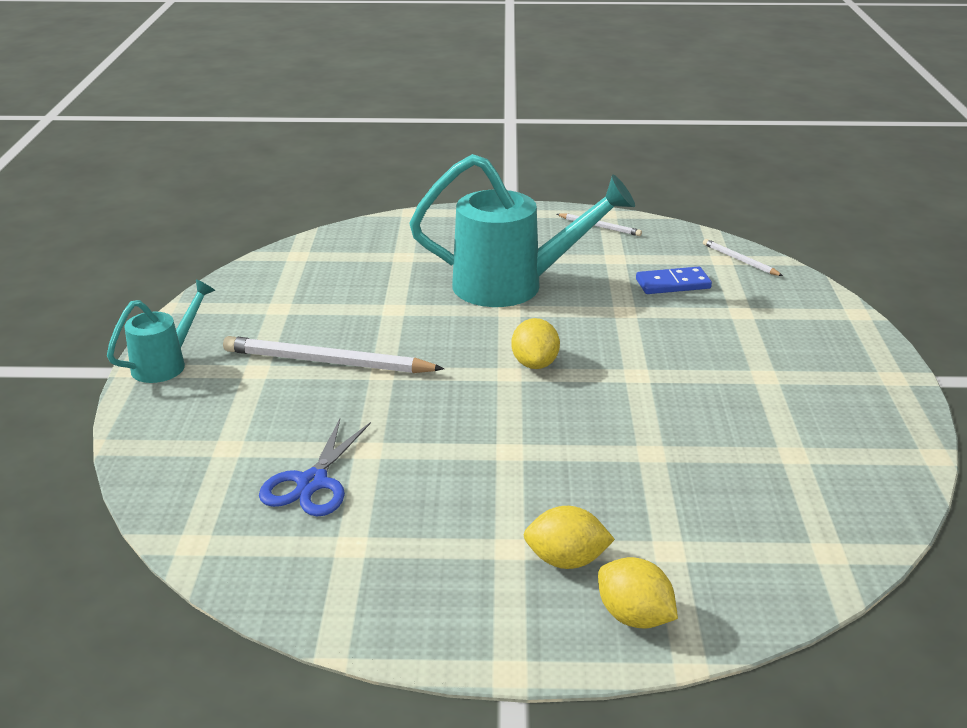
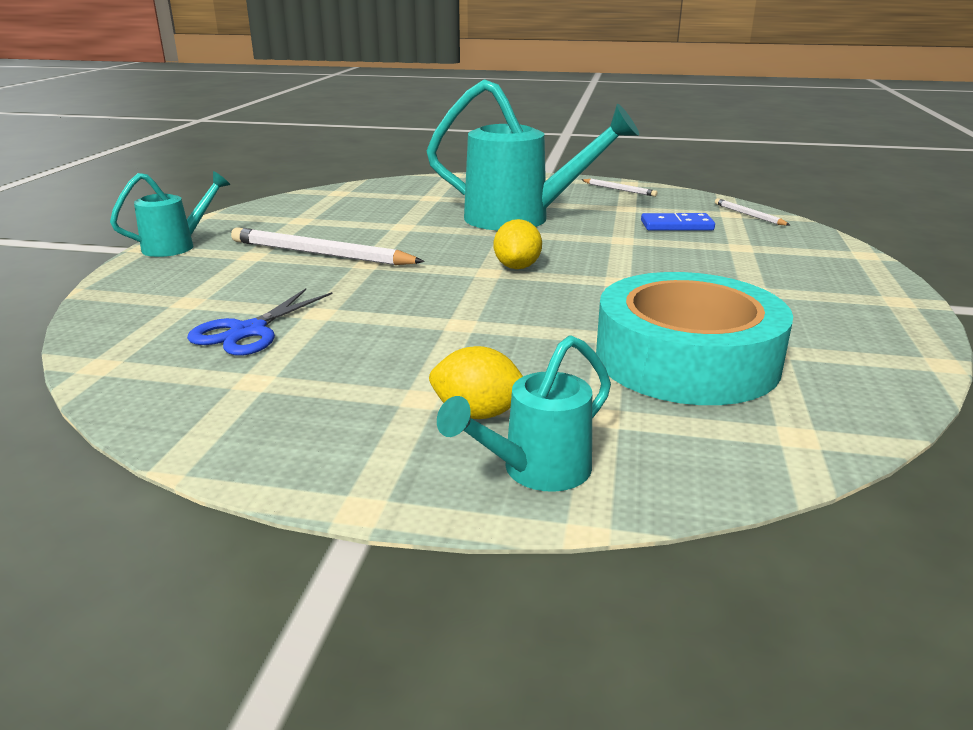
camera: 10 degrees right, 5 degrees down
(634, 616) = (535, 471): yellow lemon -> turquoise watering can
(723, 474) = (686, 359): none -> turquoise tape

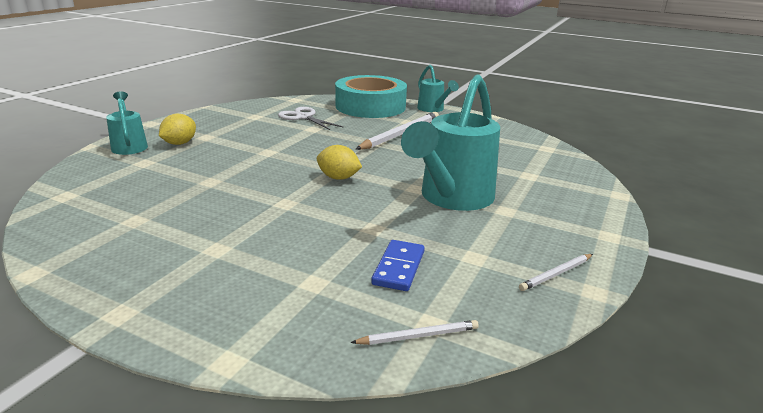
camera: 105 degrees right, 0 degrees up
(249, 331) = (303, 117): blue scissors -> white scissors
(686, 359) = (160, 193): turquoise tape -> turquoise tape (370, 106)

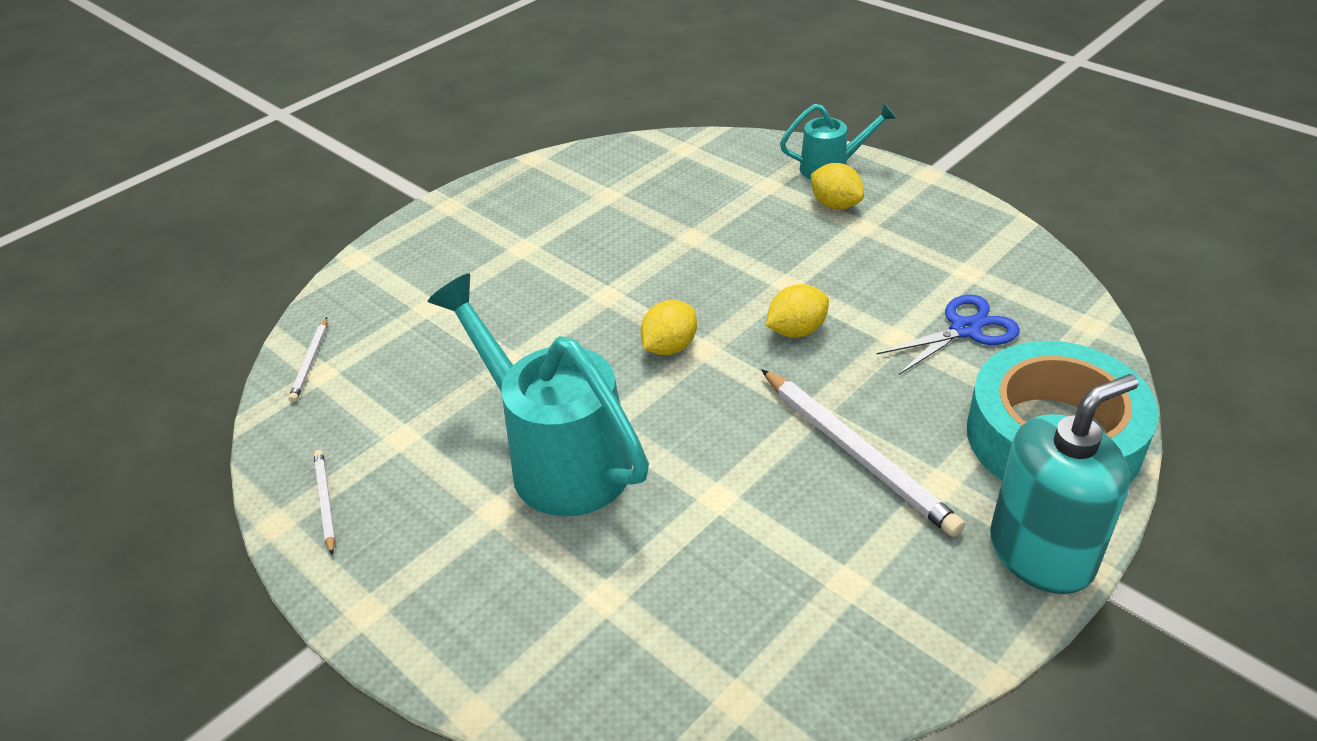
camera: 110 degrees right, 15 degrees up
(303, 117) = (965, 329): white scissors -> blue scissors
(313, 148) = (796, 330): none -> yellow lemon
(398, 268) = (418, 368): blue domino -> none
(433, 109) = (1041, 553): turquoise watering can -> turquoise soap dispenser

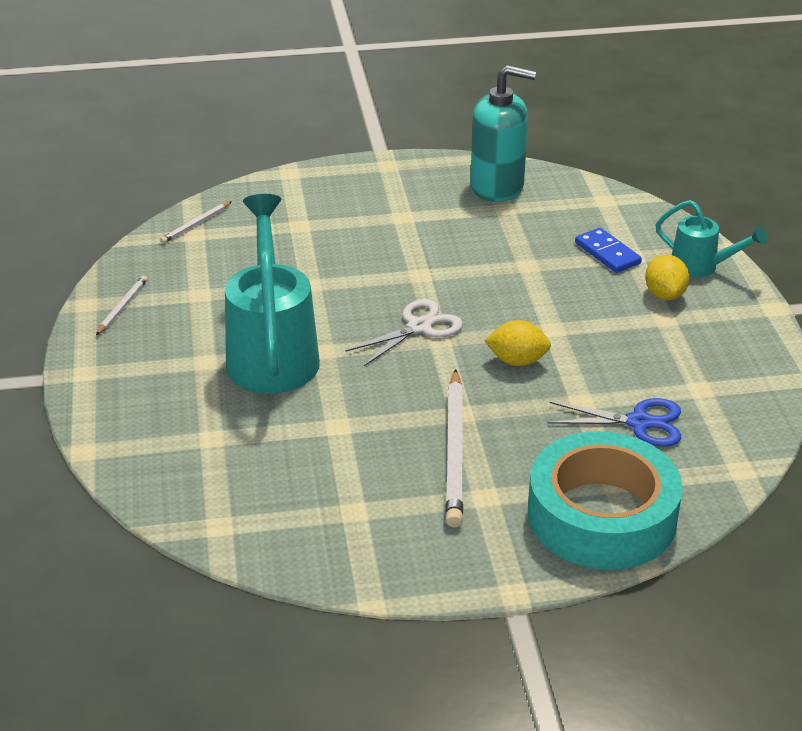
camera: 35 degrees right, 5 degrees down
(670, 347) = (419, 327): yellow lemon -> white scissors
(745, 192) = (607, 253): none -> blue domino
(1041, 553) = (494, 567): turquoise soap dispenser -> turquoise soap dispenser (497, 186)

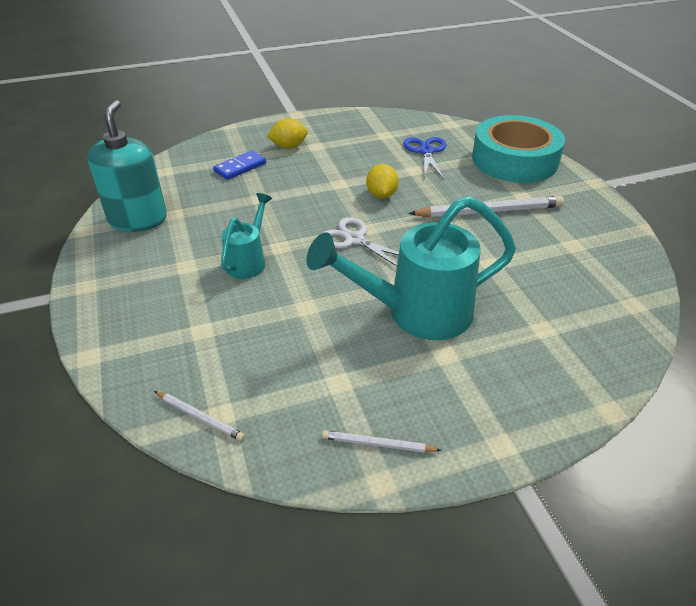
camera: 100 degrees left, 5 degrees up
(701, 267) = (254, 135): turquoise watering can -> turquoise watering can (248, 261)

